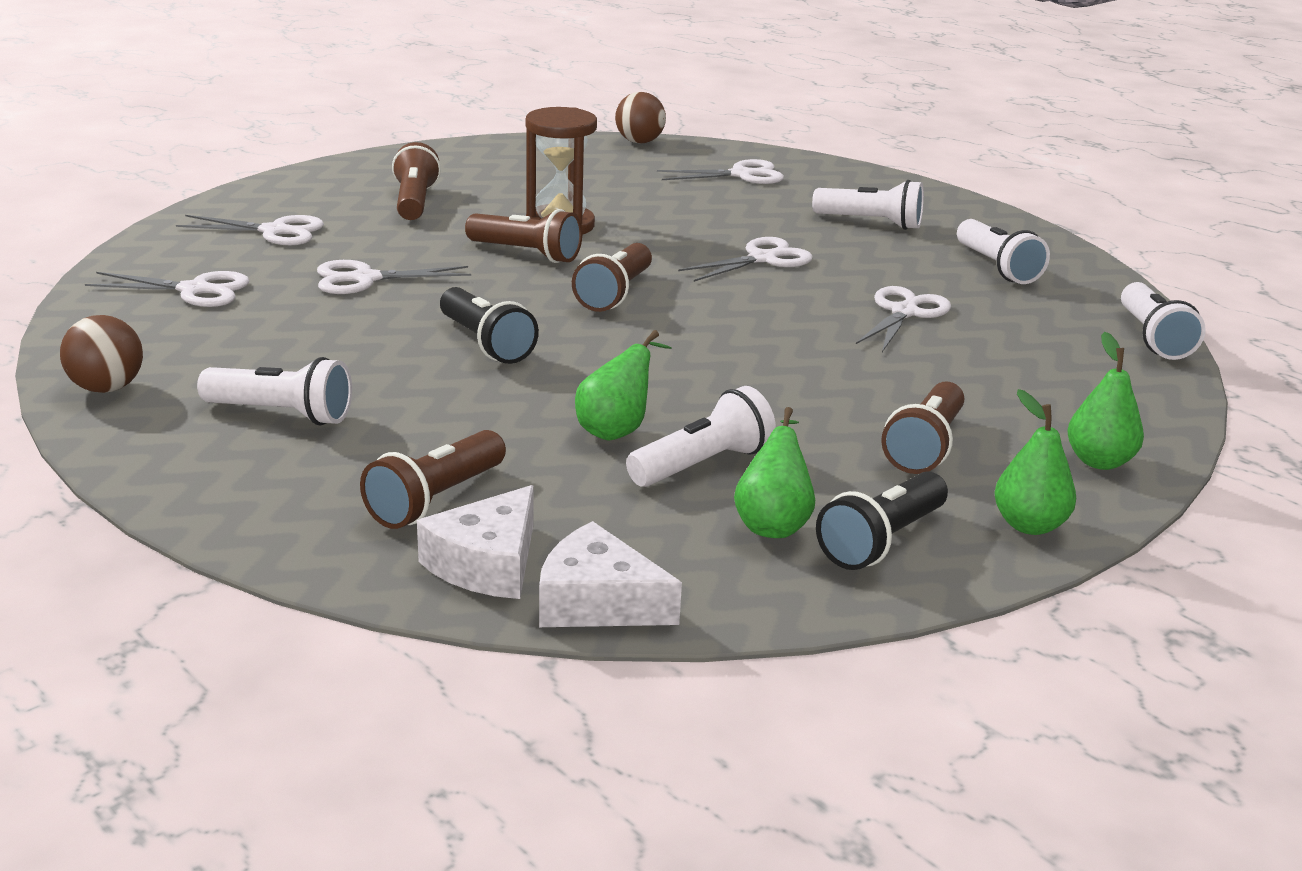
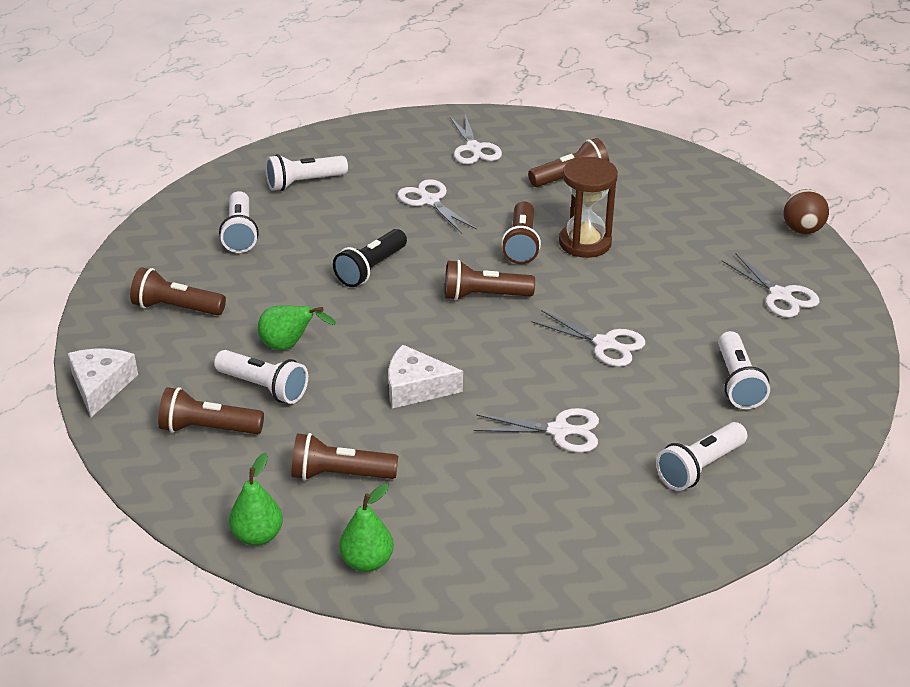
camera: 70 degrees right, 10 degrees up
(107, 388) = (237, 176): brown ball -> none
(194, 290) = (369, 155): white scissors -> none
(487, 564) = (122, 342): white cheese -> white cheese (416, 387)
(773, 523) = (208, 429): green pear -> brown flashlight
(881, 541) = (208, 475): black flashlight -> none
(1152, 338) = (617, 576): white flashlight -> white flashlight (304, 183)

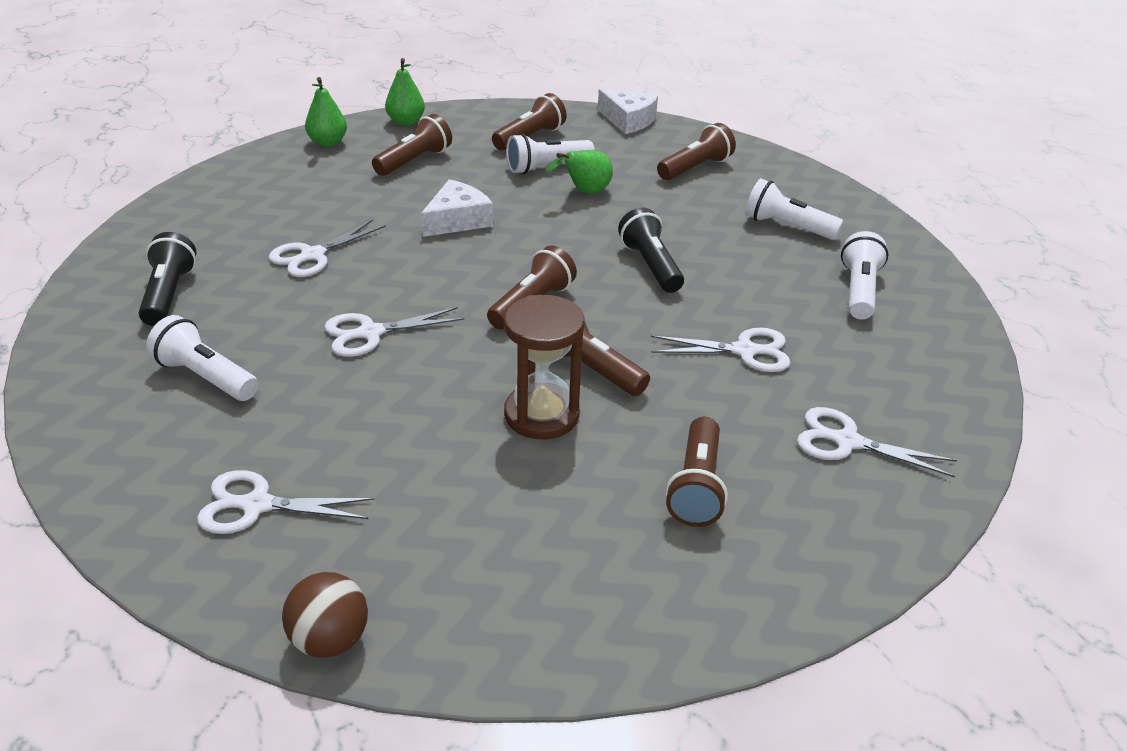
camera: 125 degrees right, 0 degrees up
(700, 467) = (169, 295): white flashlight -> black flashlight

